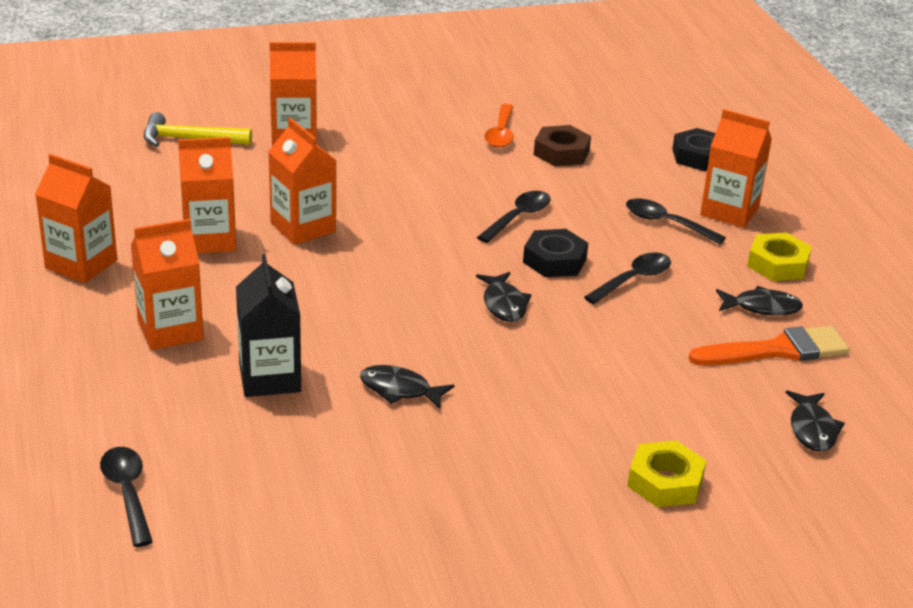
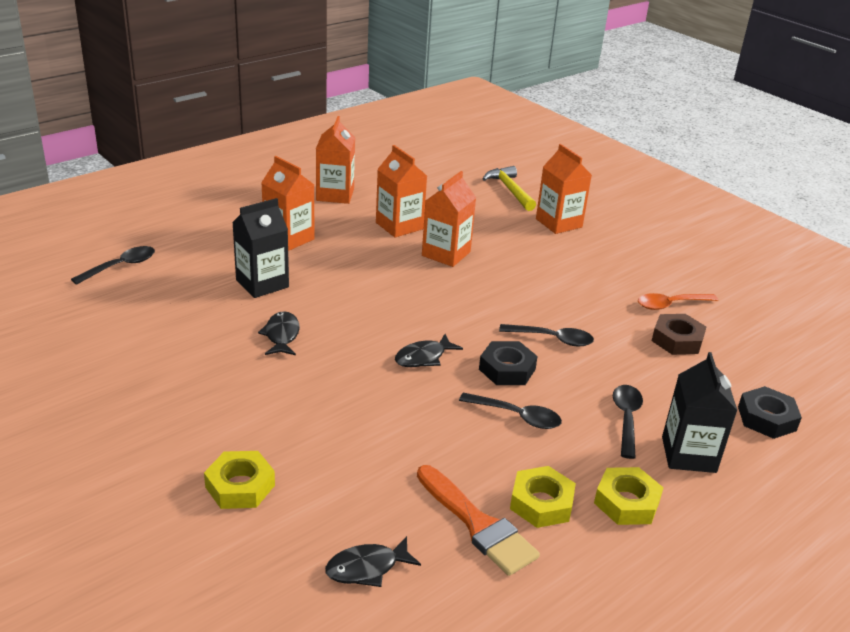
camera: 65 degrees right, 0 degrees up
(729, 211) = (688, 454): orange carton -> black carton
(762, 307) = (541, 503): black fish -> yellow nut

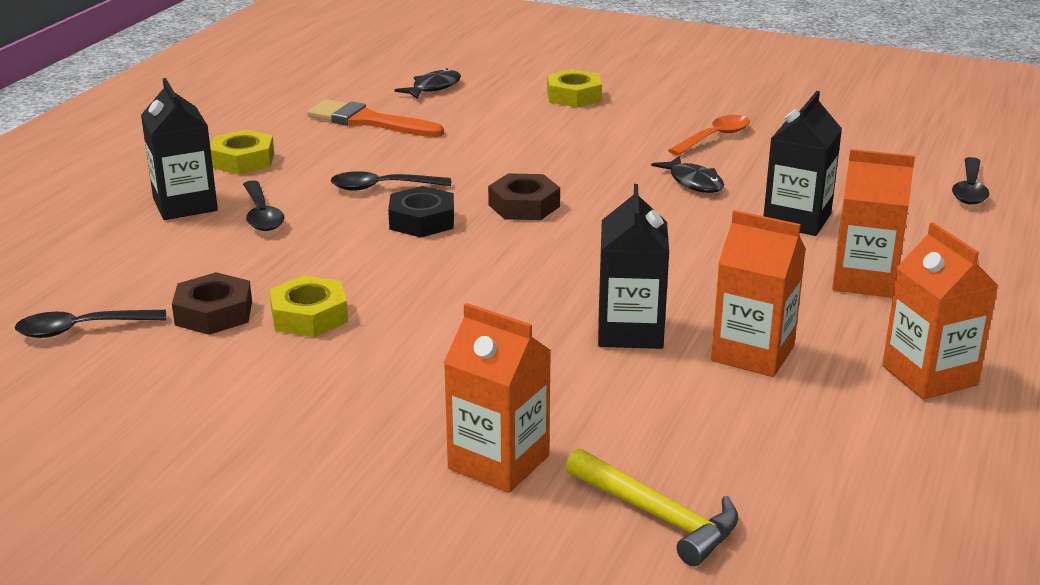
camera: 155 degrees right, 5 degrees down
(423, 357) = (524, 206): black fish -> brown nut
(446, 254) = (630, 331): orange carton -> black carton
(541, 503) = (322, 142): yellow nut -> yellow nut (309, 316)
(552, 339) = (388, 265): black spoon -> black spoon (81, 329)
(670, 305) = (232, 362): orange spoon -> orange spoon (715, 137)
(766, 418) = (88, 258): black nut -> none

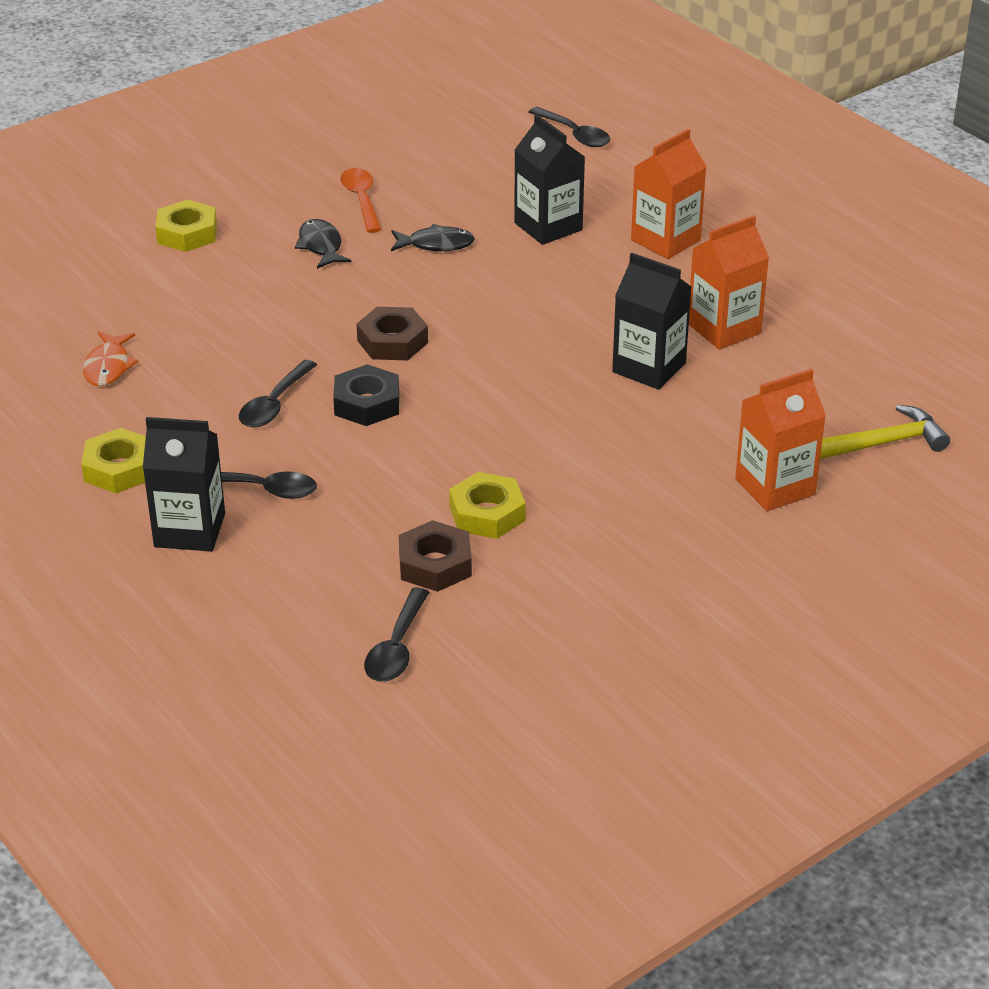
camera: 60 degrees left, 10 degrees up
(368, 121) = (108, 367): orange brush -> orange fish
(433, 88) = (68, 303): black fish -> black fish (321, 246)
(929, 375) = (808, 273): orange carton -> none

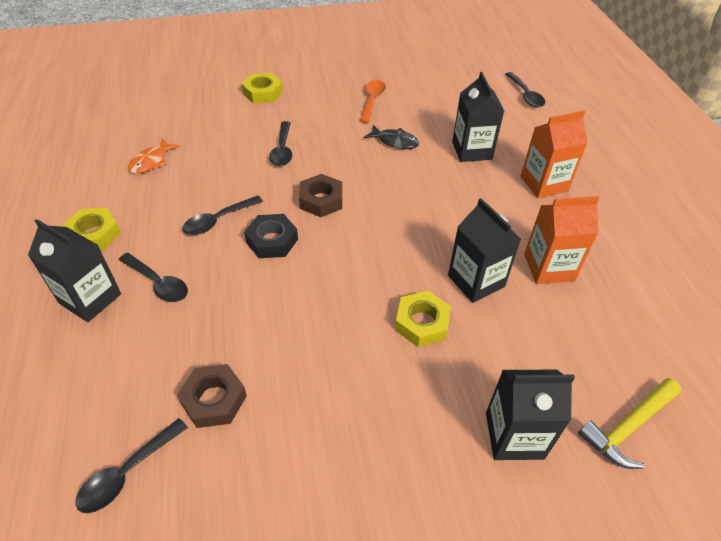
camera: 25 degrees right, 10 degrees up
(286, 299) = (282, 150): none -> black spoon
(321, 246) = (328, 122): black fish -> none
(487, 513) = (282, 367): yellow nut -> yellow nut (422, 323)
(775, 487) = (514, 435): orange carton -> black carton
(882, 443) = (628, 427): yellow hammer -> yellow hammer turned 135 degrees clockwise

